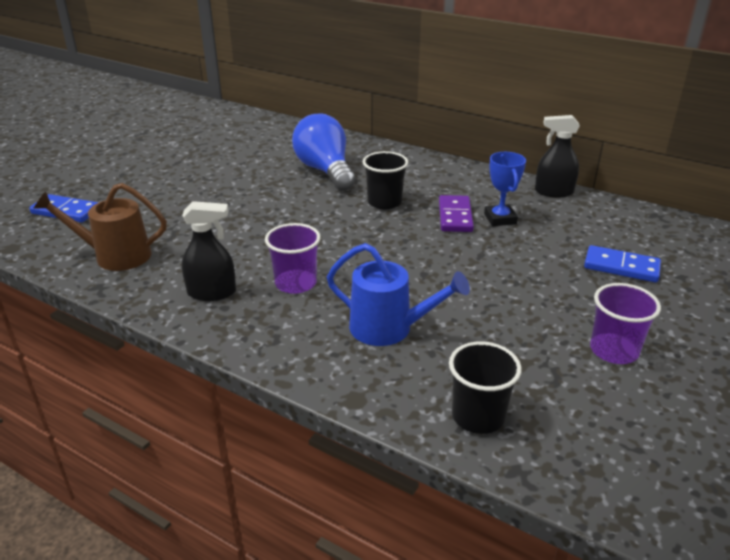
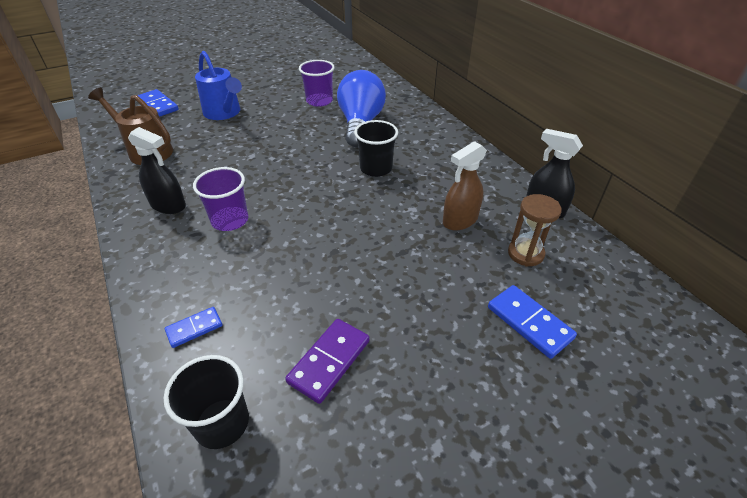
camera: 30 degrees right, 10 degrees up
(371, 370) = (194, 328): none -> blue domino
(388, 328) = (250, 294): blue watering can -> blue watering can (224, 113)
(455, 216) = (421, 203): purple domino -> purple domino (329, 361)
(500, 219) = (460, 220): blue trophy -> brown spray bottle
(572, 225) = (525, 253): none -> brown hourglass
(614, 350) = (419, 419): purple cup -> purple cup (319, 101)

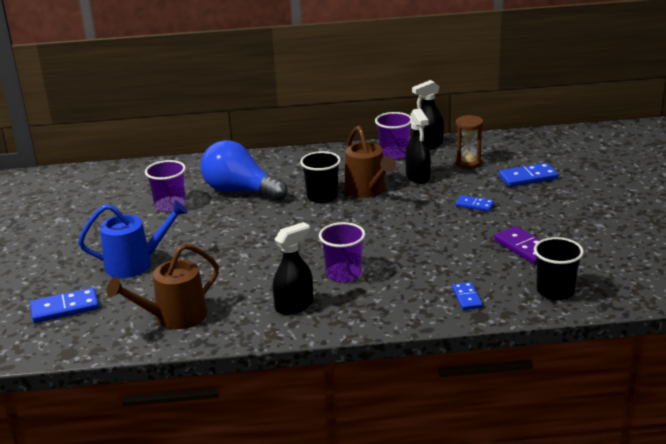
camera: 65 degrees left, 15 degrees down
(405, 193) = (368, 190): none -> brown watering can
(419, 284) = (474, 205): none -> blue domino
(460, 220) = (418, 177): brown spray bottle -> black spray bottle
(500, 190) = (394, 154): none -> purple cup

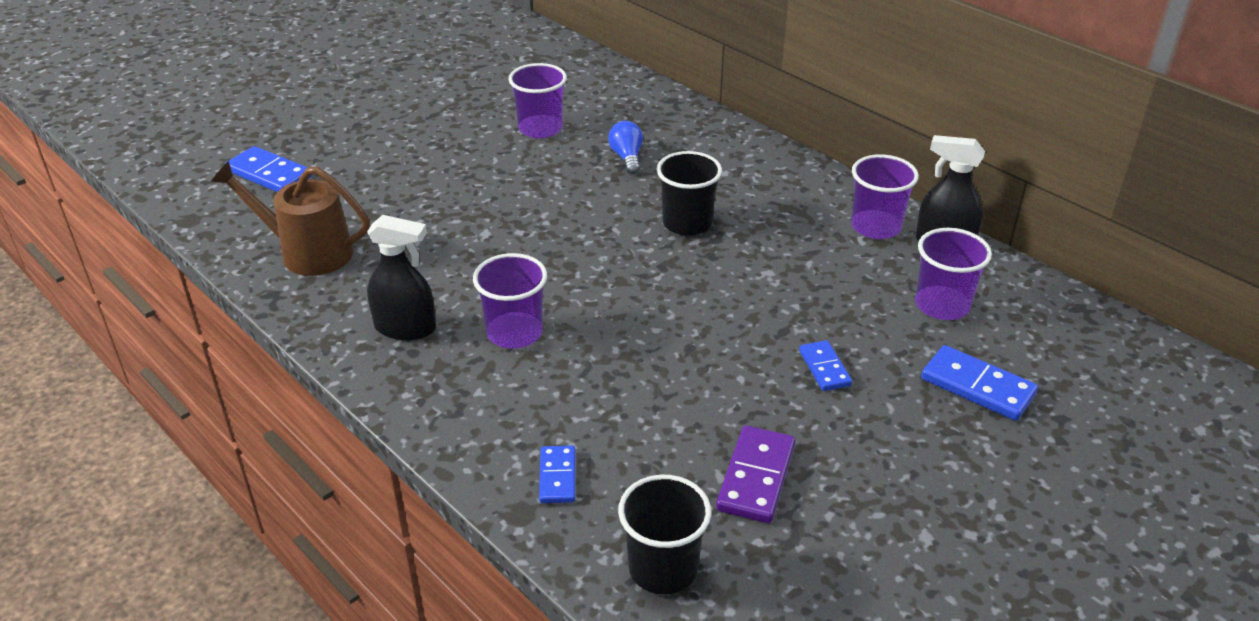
camera: 50 degrees right, 10 degrees up
(135, 264) = (394, 170): blue watering can -> none
(240, 191) = (627, 157): blue light bulb -> blue light bulb, size x0.45
(368, 190) = (747, 252): brown watering can -> none
(418, 177) = (839, 277): black spray bottle -> none
(467, 298) = (558, 477): blue domino -> blue domino turned 45 degrees counterclockwise
(468, 163) = (942, 305): brown hourglass -> purple cup

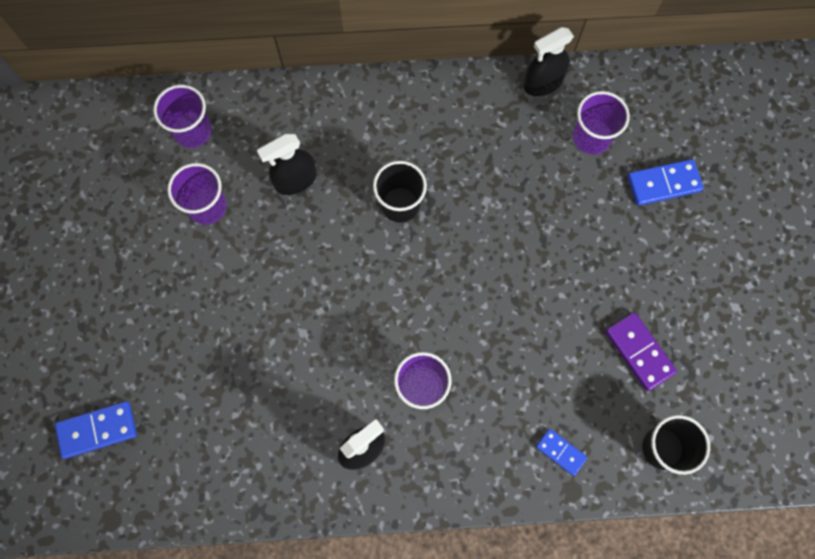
camera: 50 degrees left, 35 degrees up
(308, 252) = (226, 461): brown watering can -> none
(627, 157) = (295, 180): blue light bulb -> black spray bottle
(824, 368) = (589, 245): blue domino -> none
(876, 227) = (497, 103): purple cup -> purple cup (192, 131)

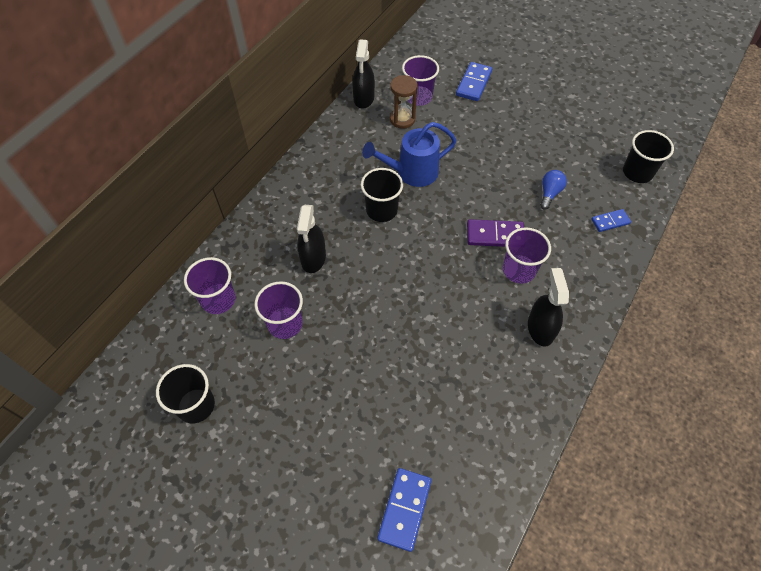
camera: 55 degrees left, 15 degrees down
(82, 192) = (196, 405): none -> black cup
(473, 202) = (412, 172): none -> blue watering can
(543, 143) = (402, 119): none -> brown hourglass
(553, 363) = (549, 193): none -> blue light bulb
(639, 352) = (570, 150): purple domino -> purple domino (495, 235)

